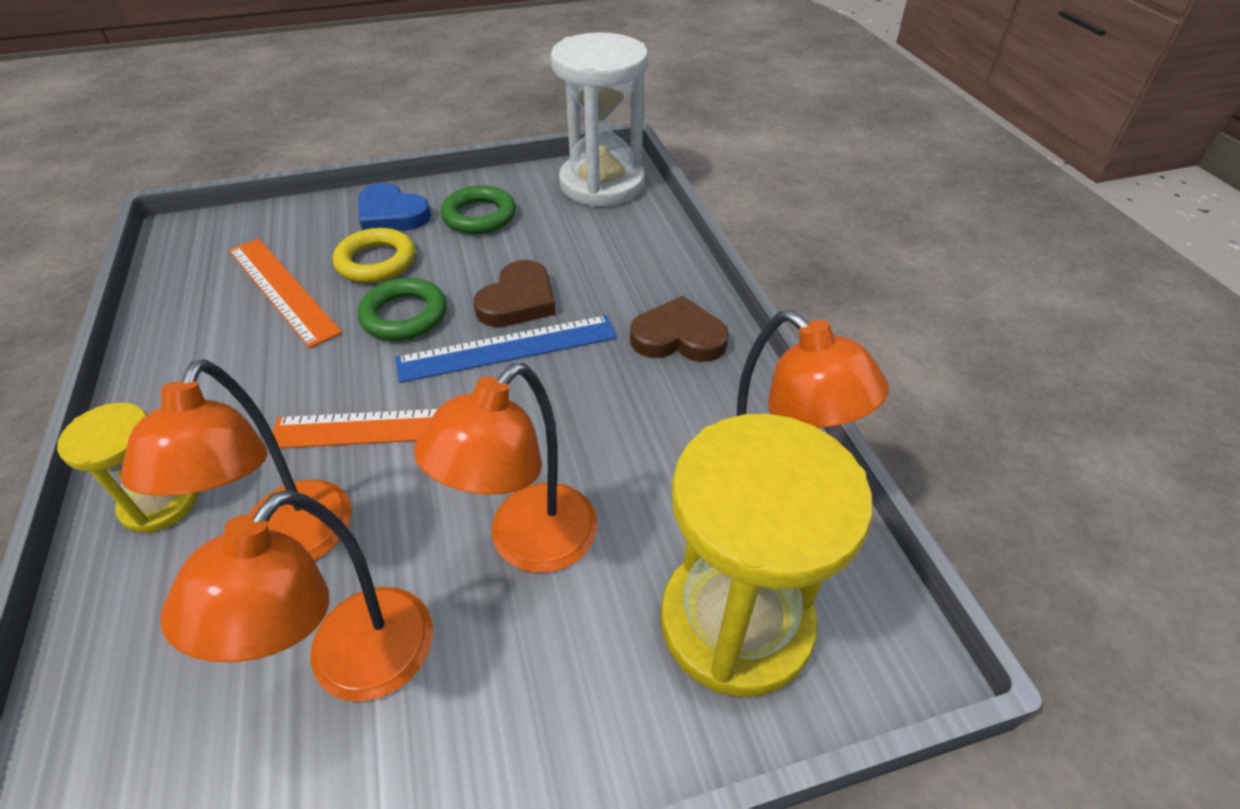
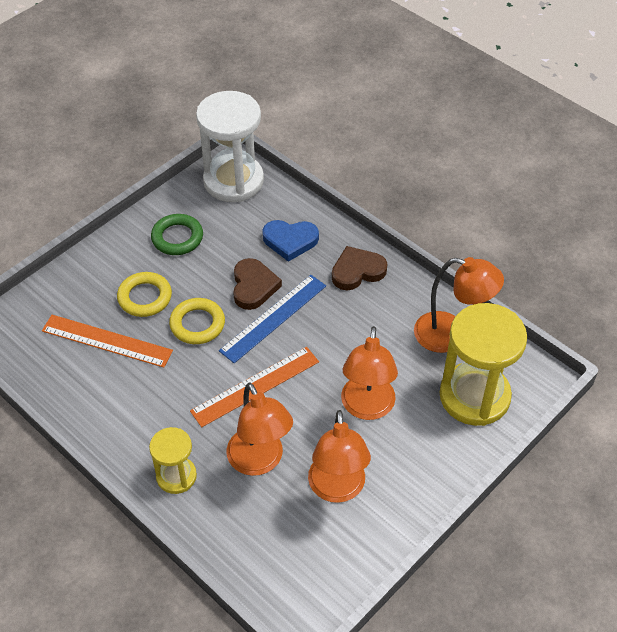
camera: 30 degrees left, 5 degrees up
(391, 215) = (119, 260): blue heart -> blue heart (290, 241)
(404, 315) = (197, 324): green ring -> yellow ring

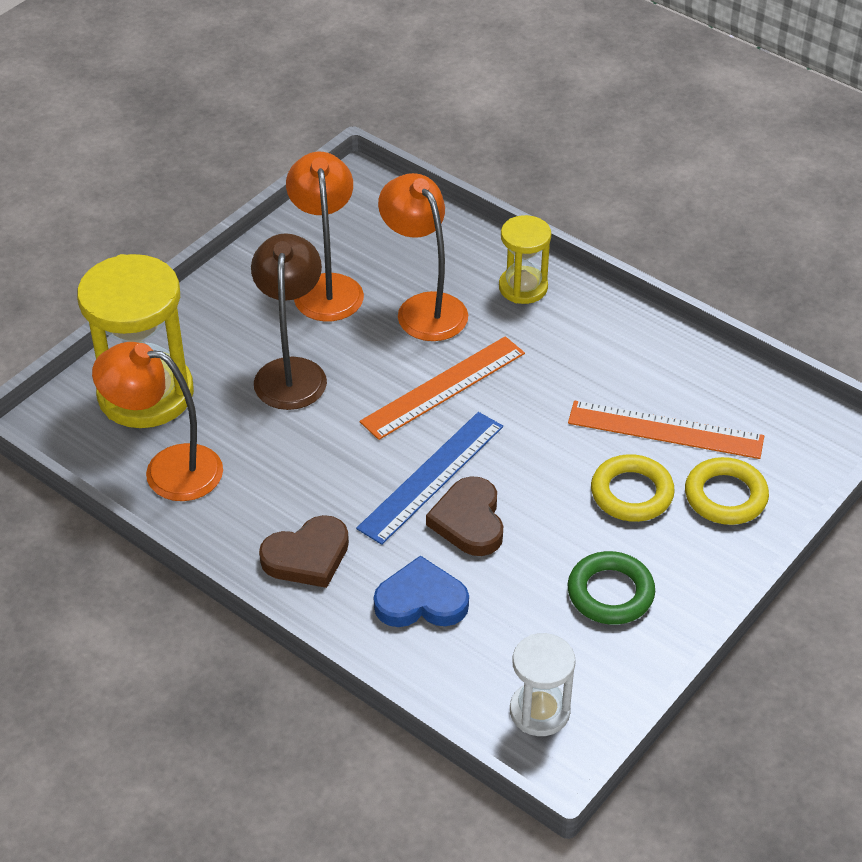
camera: 175 degrees right, 5 degrees down
(197, 324) = (542, 460): yellow ring -> yellow ring (725, 496)
(233, 181) = (539, 711): white hourglass -> white hourglass, size x0.54
(367, 408) = (291, 372): orange lamp -> brown lamp

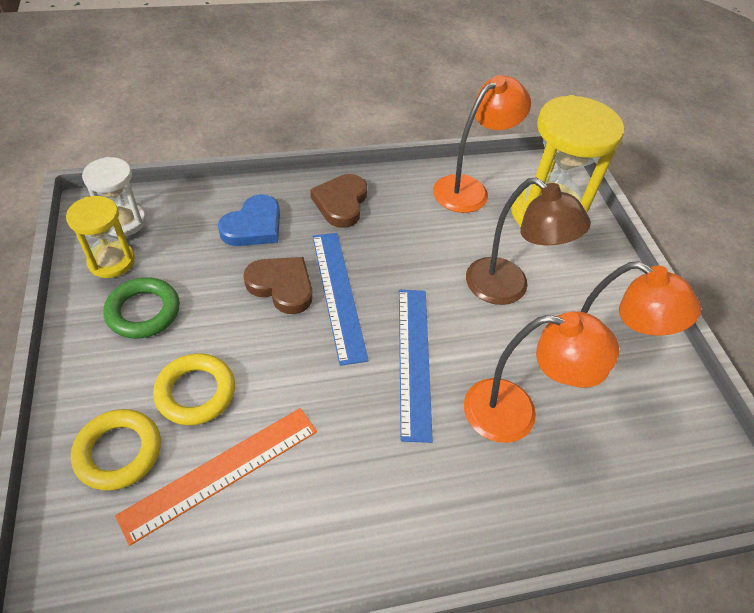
camera: 125 degrees right, 5 degrees up
(443, 387) = (413, 360): orange ruler -> blue ruler
(523, 287) = (484, 509): yellow hourglass -> yellow hourglass (111, 261)

